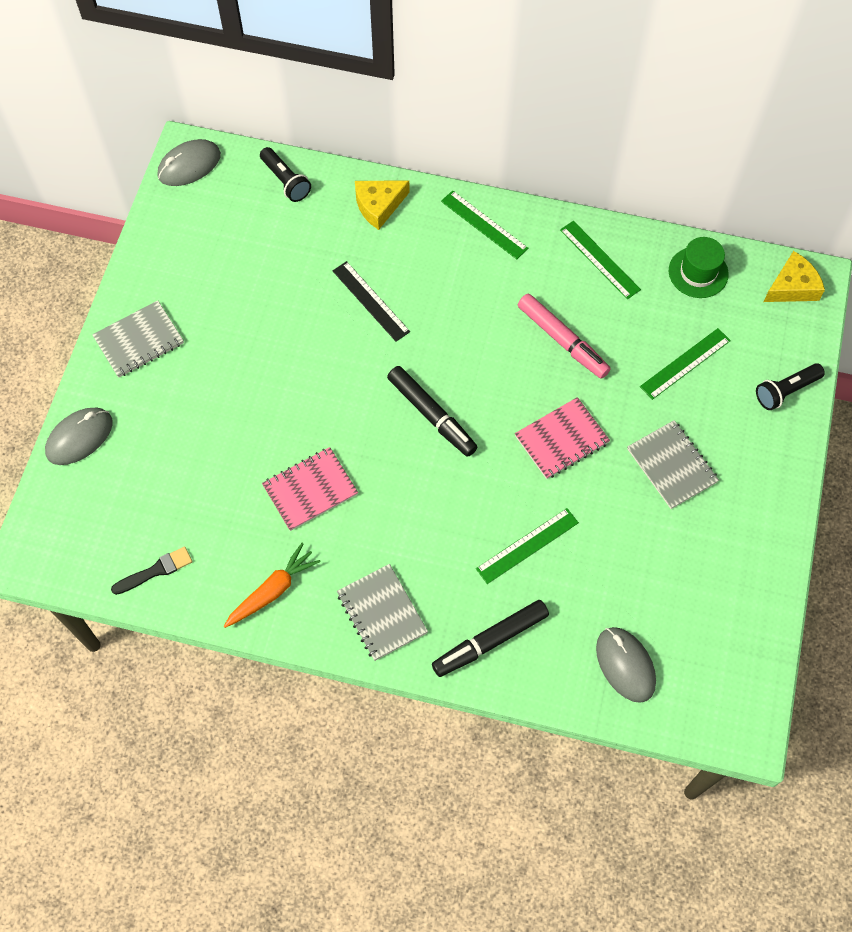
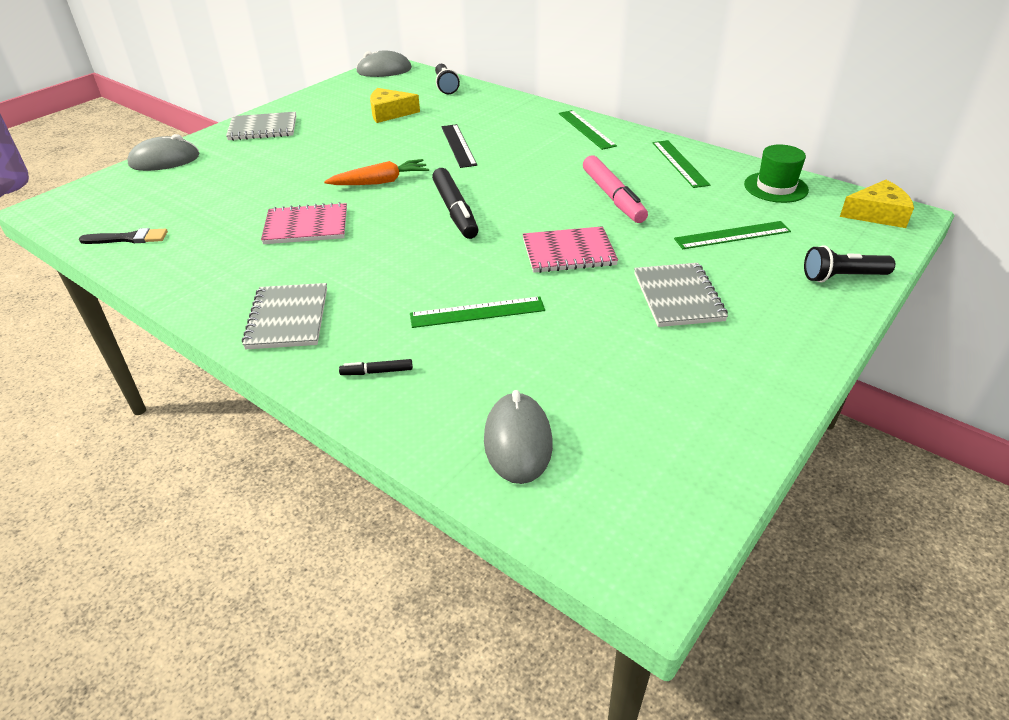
camera: 25 degrees right, 25 degrees down
(272, 590) = (207, 276): orange carrot -> orange carrot (380, 182)
(379, 205) = (506, 107): yellow cheese -> yellow cheese (389, 113)
(490, 641) = (377, 372): black marker -> black marker, size x0.45

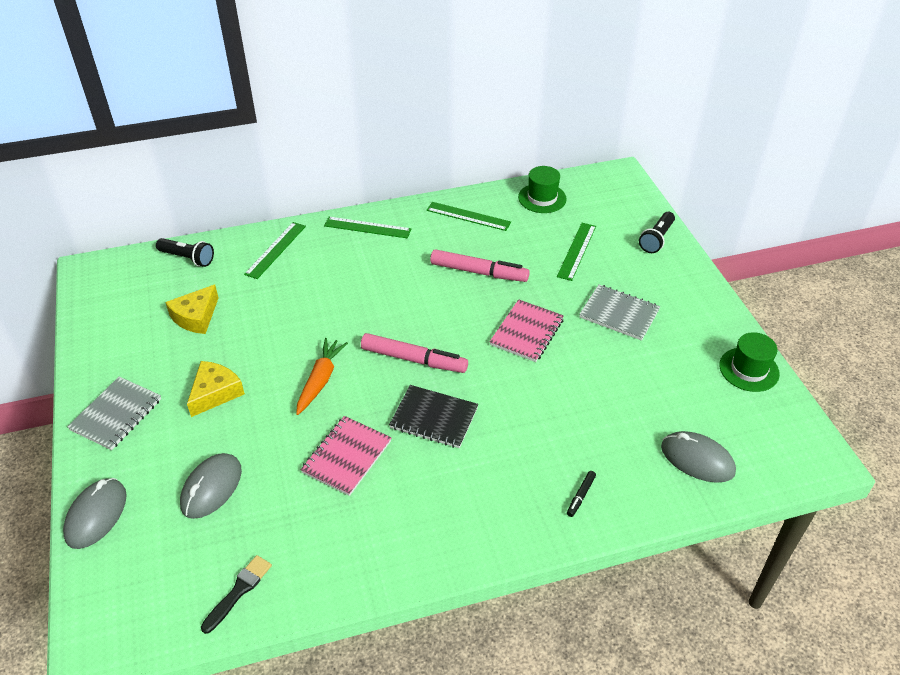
camera: 55 degrees left, 5 degrees up
(288, 318) = (475, 520): grey notebook -> none
(384, 70) = (95, 278): grey mouse -> grey mouse (211, 488)
(394, 248) = (434, 418): none -> black notebook
(455, 211) = (414, 359): black marker -> pink marker
(458, 145) = (310, 306): black ruler -> none
(477, 312) = (556, 413): green ruler -> green ruler (275, 250)
(728, 432) = (749, 369): none -> green hat
(877, 214) = (610, 183): yellow cheese -> yellow cheese (215, 393)

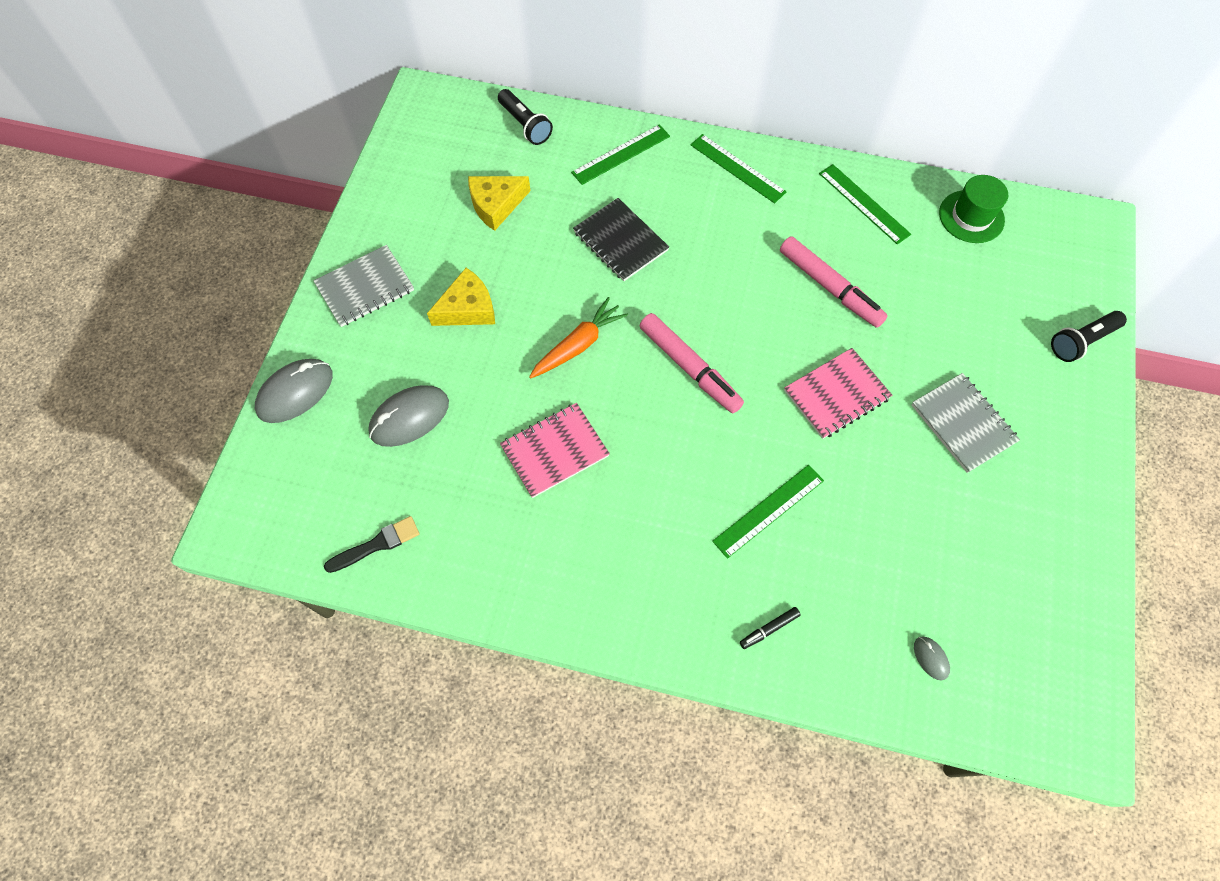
camera: 30 degrees right, 20 degrees up
(434, 418) = (669, 451): black notebook -> black notebook (620, 241)
(577, 251) = (967, 312): green ruler -> green ruler (768, 511)
(697, 459) = (931, 658): grey mouse -> grey mouse, size x0.48
(749, 369) = (1076, 578): green hat -> none

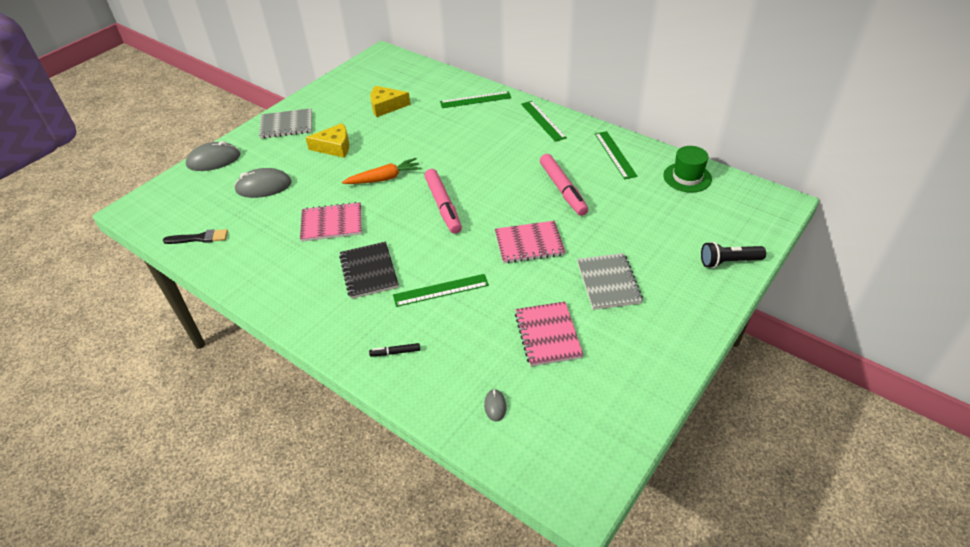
camera: 25 degrees right, 20 degrees down
(525, 125) = (429, 76): black flashlight -> none
(620, 241) = (445, 138): black notebook -> black notebook (369, 271)
(935, 531) = (548, 335): none -> pink notebook

